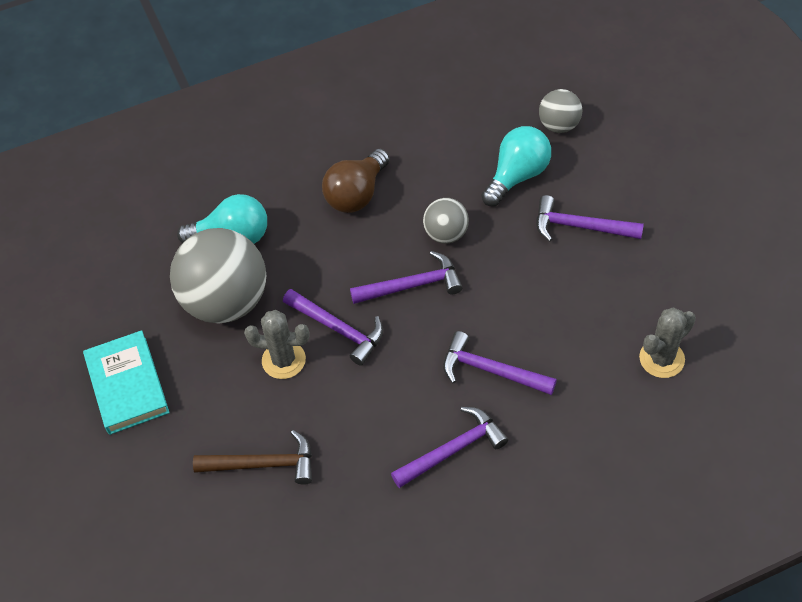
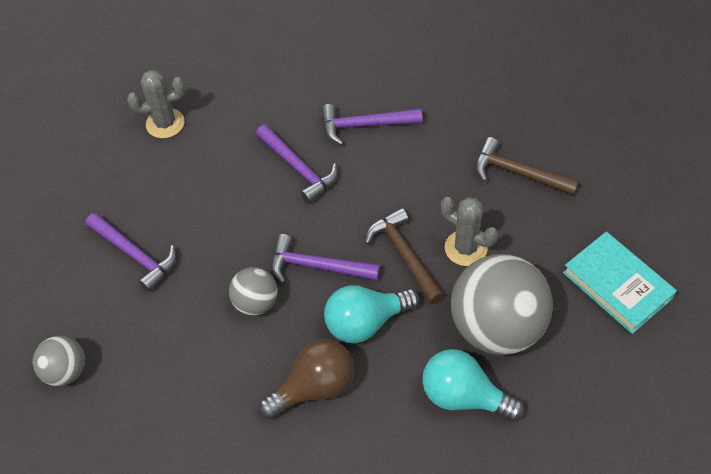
camera: 155 degrees left, 0 degrees up
(127, 385) = (617, 285): turquoise book -> turquoise book turned 45 degrees counterclockwise
(338, 329) = (404, 255): purple hammer -> brown hammer
(517, 176) = (149, 333): turquoise light bulb -> turquoise light bulb (365, 322)

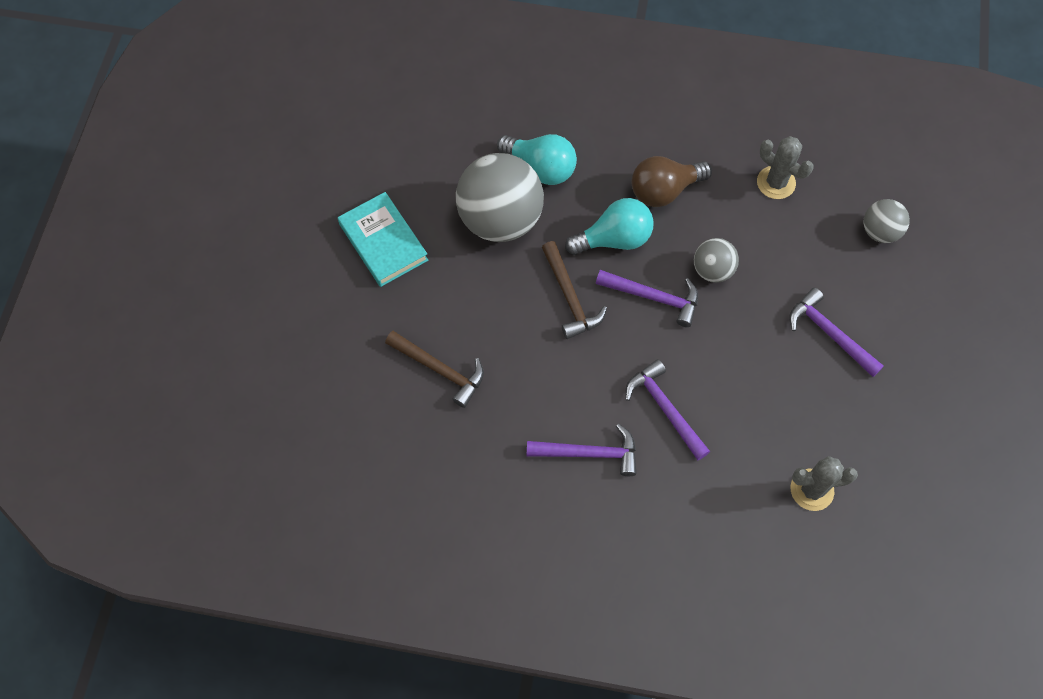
camera: 175 degrees left, 10 degrees up
(465, 248) = (511, 296): grey cactus -> grey cactus (776, 183)

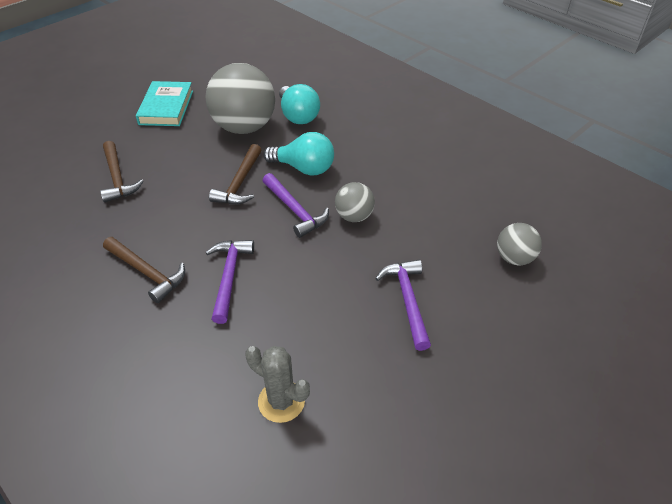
camera: 35 degrees right, 20 degrees down
(589, 453) = (147, 272): purple hammer -> brown hammer
(664, 190) = (366, 160): brown light bulb -> none
(776, 183) = (454, 192): grey cactus -> none

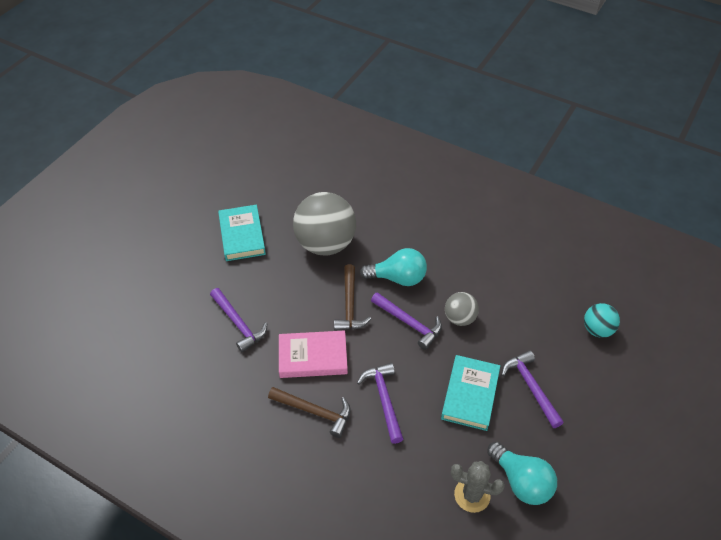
camera: 15 degrees left, 5 degrees up
(117, 178) = (238, 323): brown hammer -> purple hammer
(175, 221) = (313, 357): none -> pink book
(298, 116) = (368, 221): turquoise light bulb -> turquoise light bulb (521, 481)
(330, 293) = (470, 394): none -> turquoise book
(514, 258) = (597, 329): grey ball -> turquoise ball

